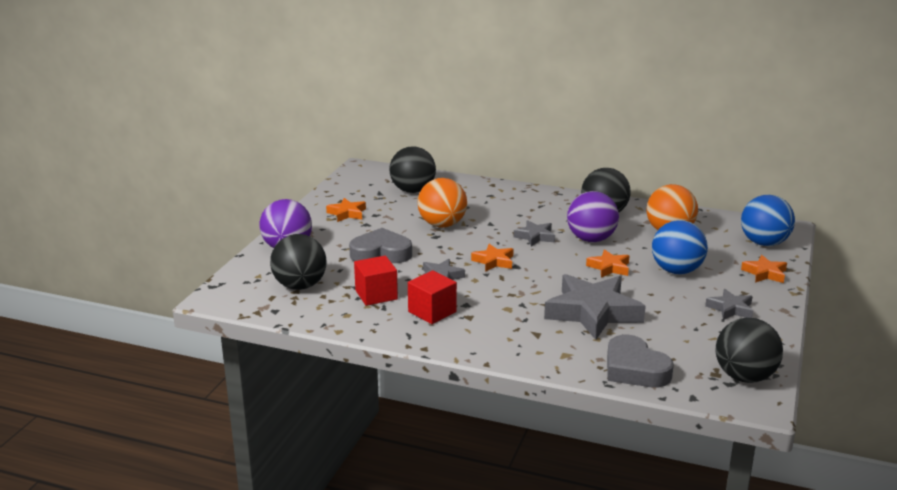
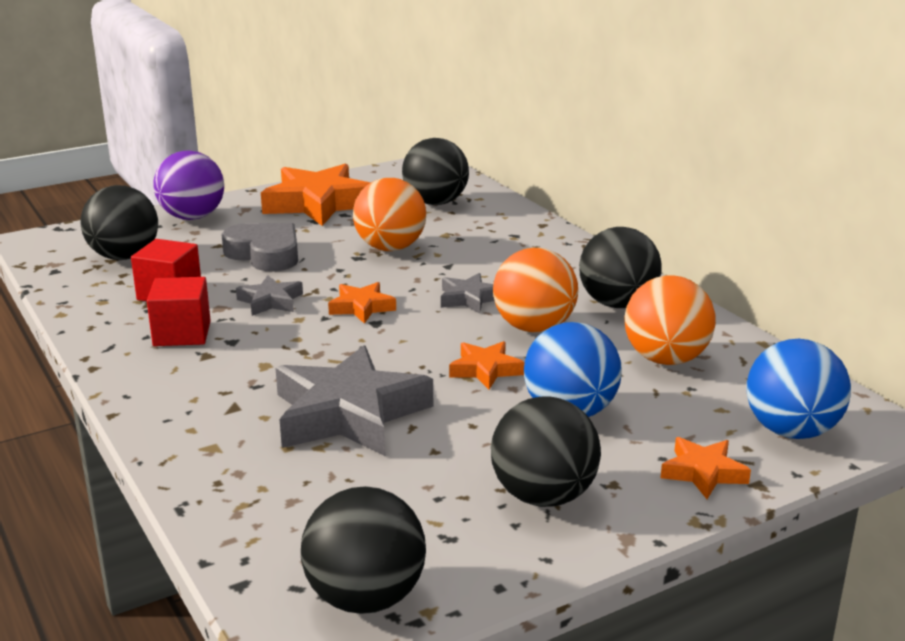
camera: 40 degrees right, 0 degrees up
(347, 213) = (318, 203): orange star -> orange star, size x2.05
(591, 239) = (534, 328): purple ball -> orange ball
(634, 369) = (249, 507): grey heart -> none
(730, 309) = (543, 496): grey star -> black ball

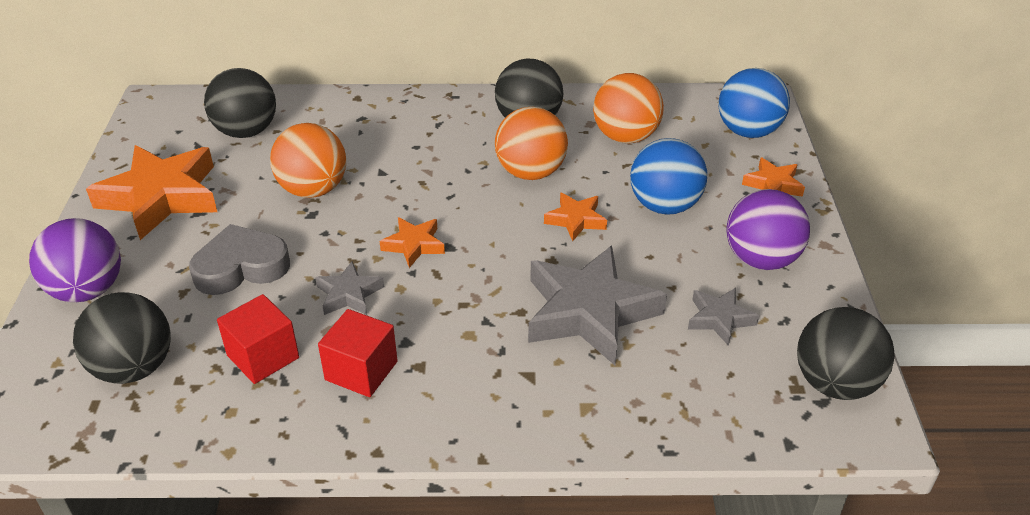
camera: 60 degrees left, 15 degrees up
(469, 298) = (453, 184): grey star -> grey star (719, 319)
(543, 496) = (761, 259): black ball -> purple ball

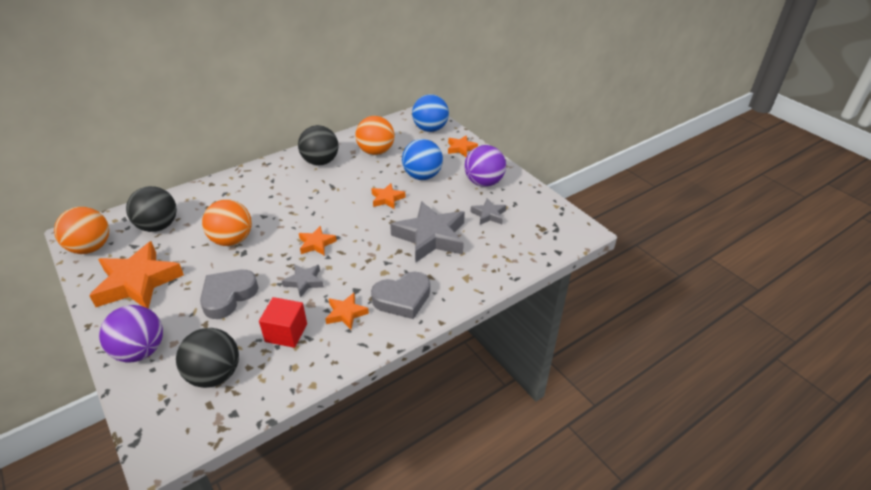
camera: 35 degrees left, 0 degrees up
(361, 371) = (346, 313): red cube -> orange star
(458, 390) = (402, 298): none -> grey heart
(530, 172) = (344, 185): orange ball -> orange ball (91, 248)
(835, 383) = (555, 220): black ball -> none

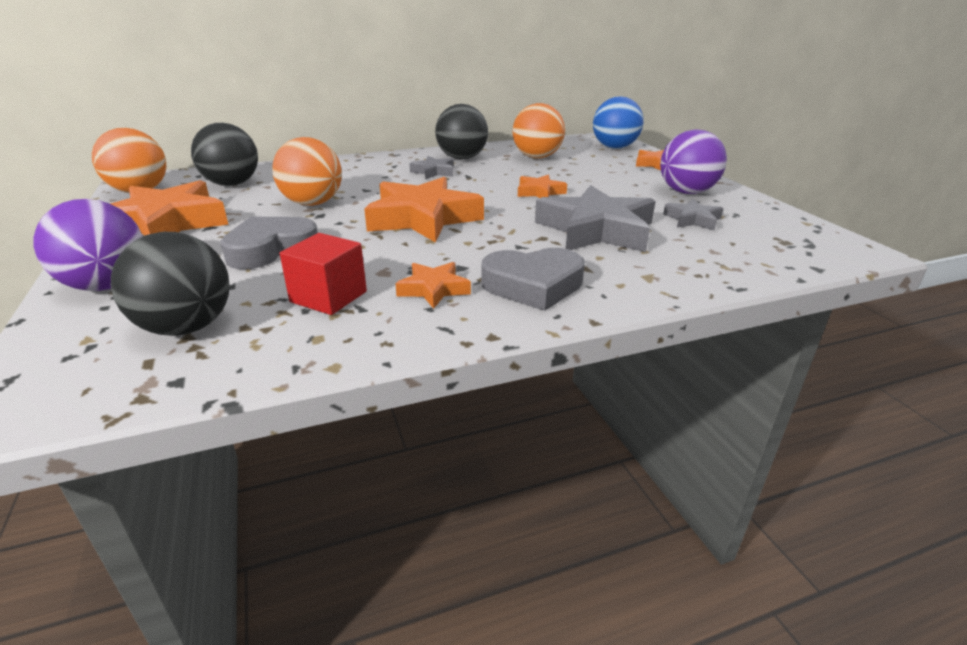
camera: 15 degrees right, 10 degrees down
(304, 282) = (386, 250): grey star -> grey star (434, 172)
(316, 244) = (423, 218): orange star -> orange star, size x2.05
(422, 176) = (595, 179): blue ball -> none

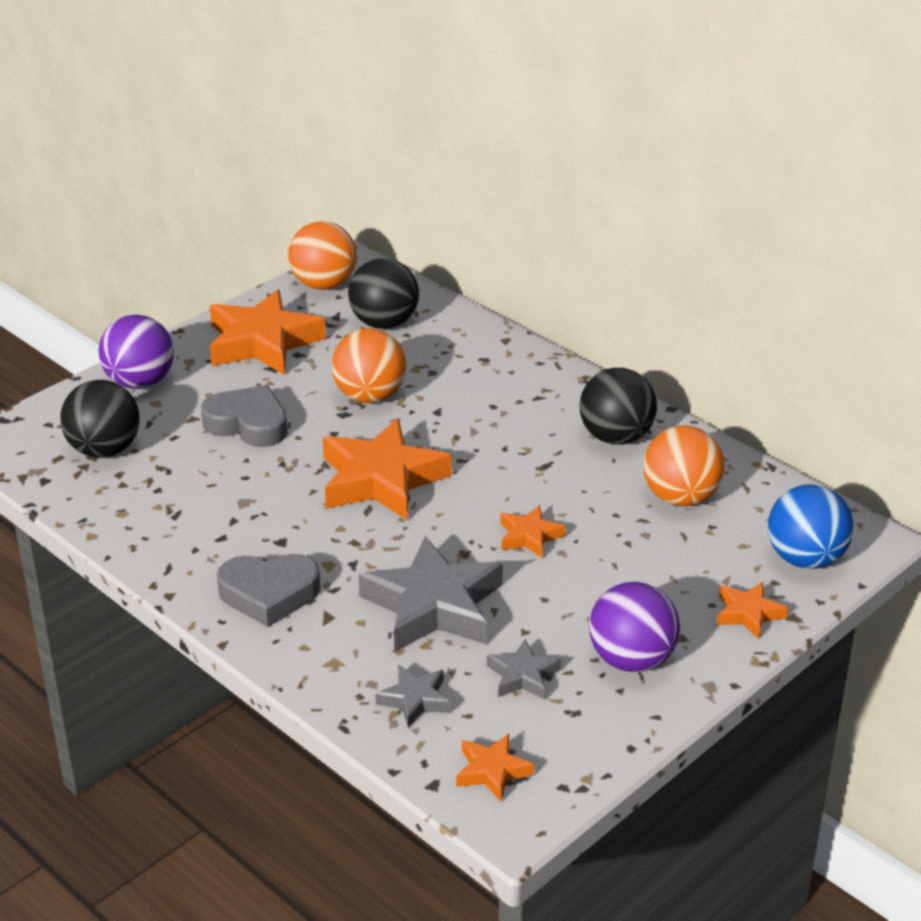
camera: 65 degrees right, 5 degrees up
(328, 297) = (183, 492): red cube -> none
(434, 172) = (539, 434): grey star -> grey star (415, 700)
(434, 289) = (228, 540): orange star -> orange star (492, 771)
(533, 285) = (269, 594): grey heart -> grey heart turned 60 degrees counterclockwise

